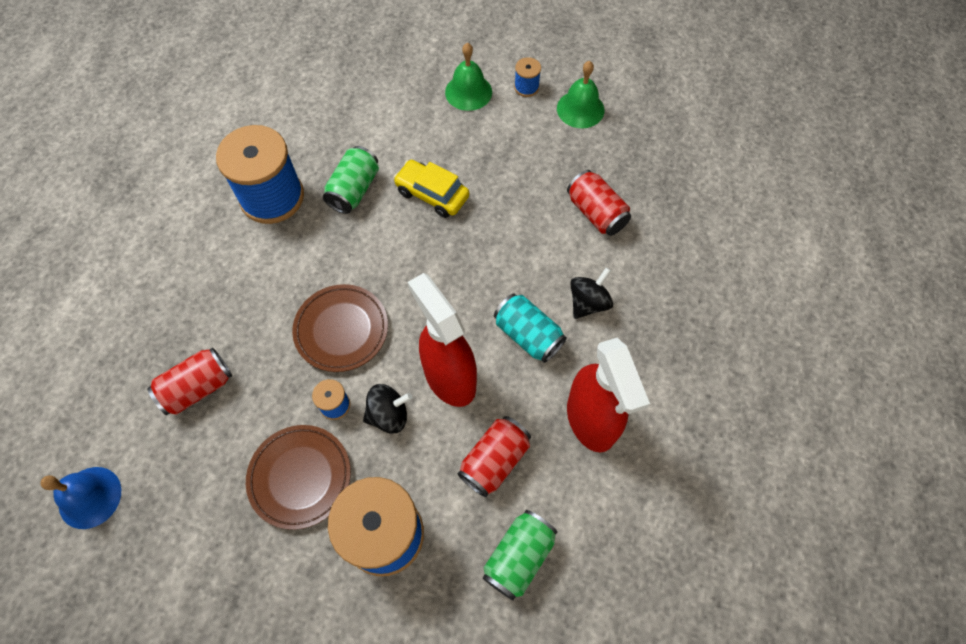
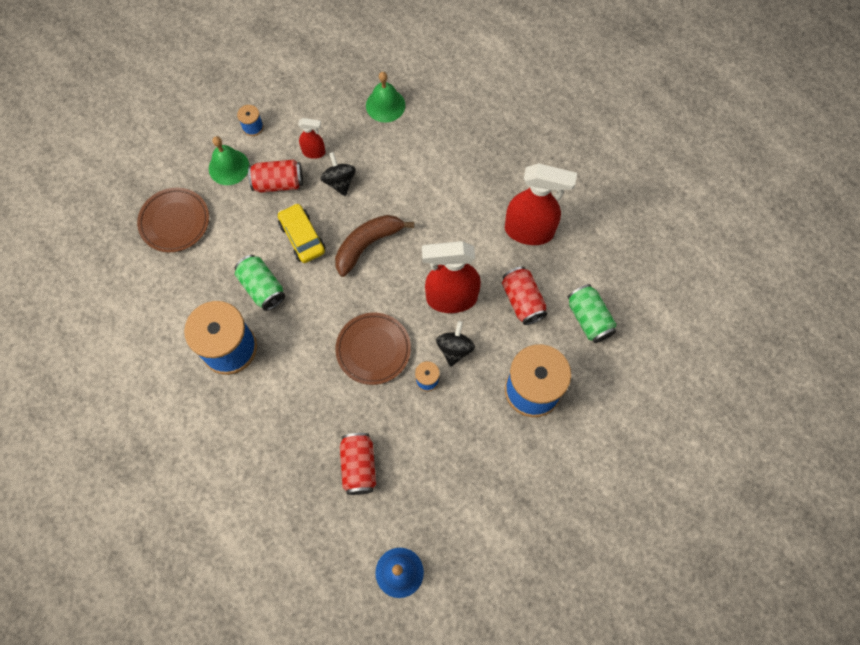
camera: 60 degrees left, 5 degrees up
(300, 477) = (465, 425): brown plate -> brown plate (175, 222)
(432, 194) = (302, 237): yellow car -> yellow car turned 90 degrees clockwise
(462, 258) = (367, 245): none -> brown banana
(528, 335) = (450, 235): turquoise can -> none
(536, 153) = (314, 152): none -> red spray bottle
(580, 109) = (297, 104): green bell -> green bell (385, 105)
(588, 302) = (450, 187): black spinning top -> black spinning top (339, 181)
(596, 213) = (387, 143): red can -> red can (278, 183)

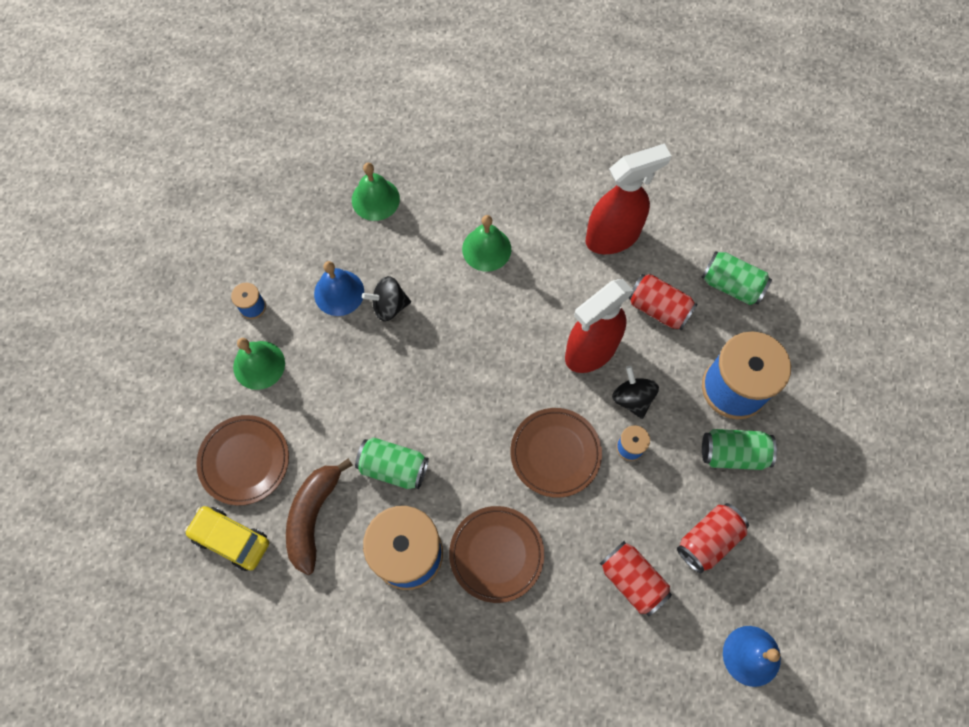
camera: 35 degrees left, 0 degrees up
(278, 183) = (326, 348): red can -> red can (708, 540)
(284, 387) = (496, 554): none -> brown plate
(302, 237) = (395, 388): yellow car -> yellow car (231, 539)
(314, 152) = (339, 292): red spray bottle -> blue bell
(339, 181) = (389, 306): black spinning top -> black spinning top turned 45 degrees counterclockwise
(367, 245) = (467, 352): brown banana -> brown banana (313, 517)
(434, 184) = (486, 249): none -> green bell
(495, 433) = (733, 454): none -> green can

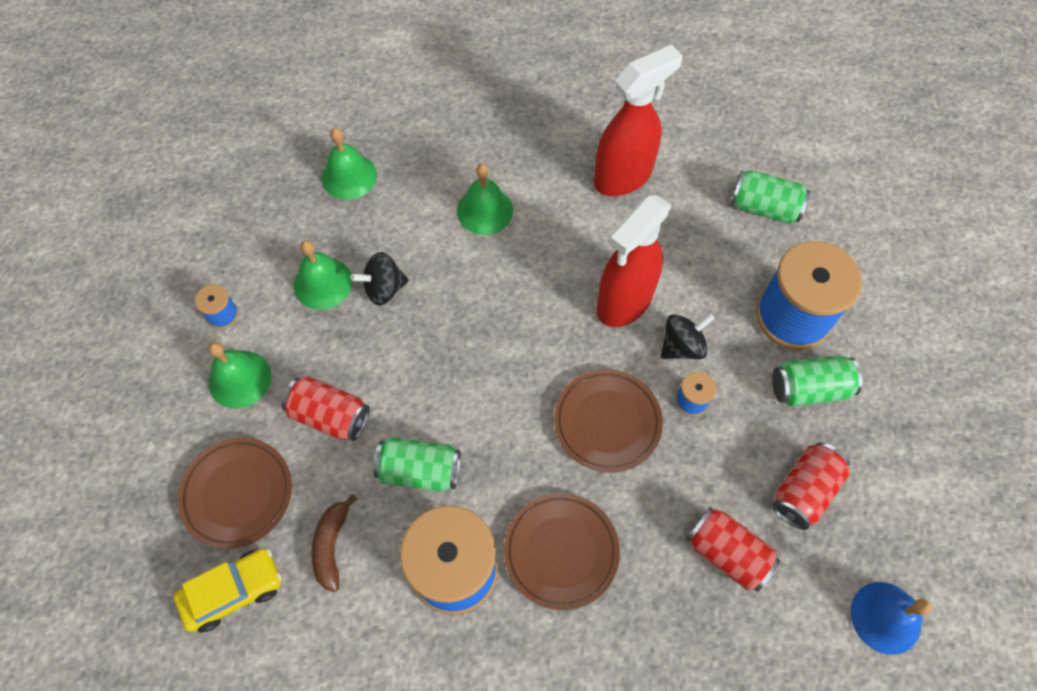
camera: 10 degrees left, 5 degrees down
(231, 539) = (233, 591): yellow car -> yellow car turned 135 degrees clockwise
(313, 517) = (332, 546): brown banana -> brown banana, size x0.66
(339, 292) = (323, 283): blue bell -> green bell
(632, 398) = (682, 346): black spinning top -> black spinning top turned 90 degrees clockwise
(658, 308) = (690, 244): red can -> red can (330, 416)

